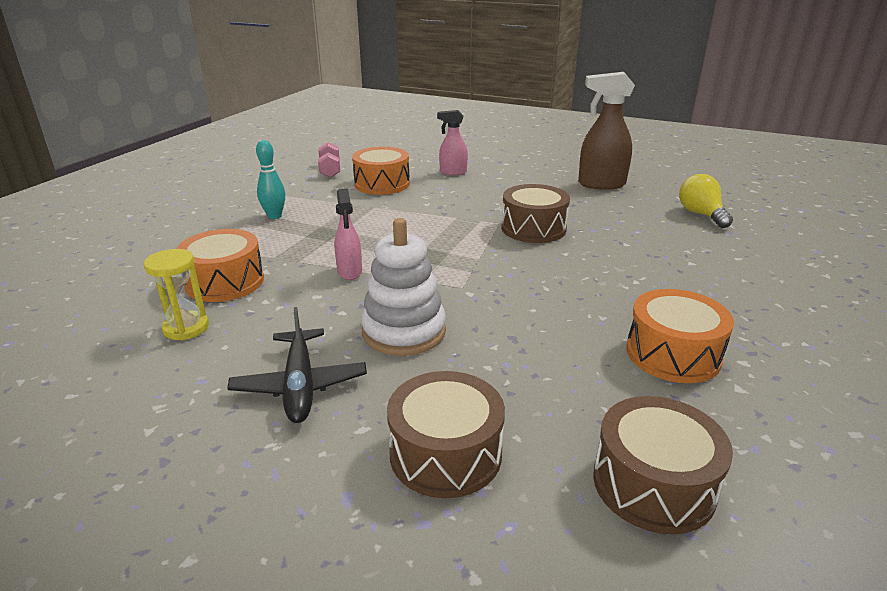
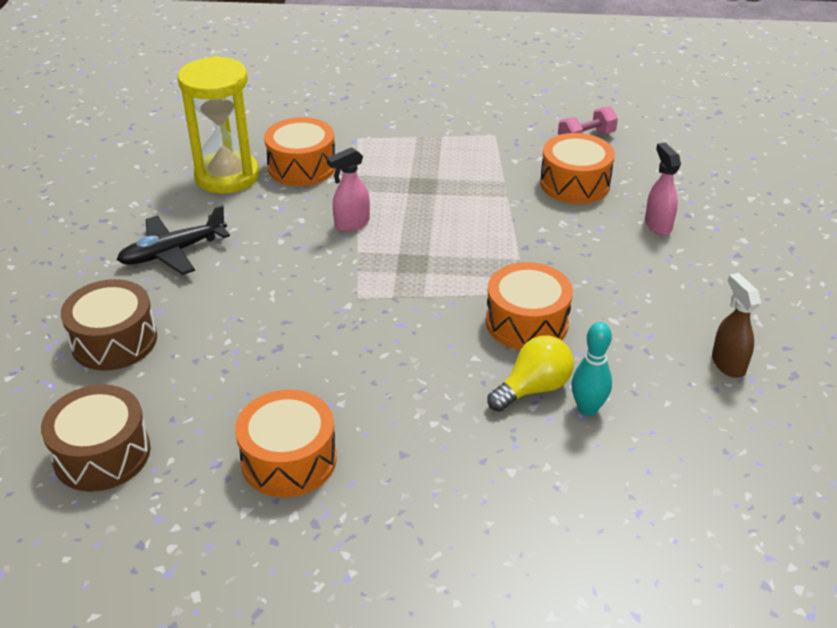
camera: 70 degrees right, 10 degrees up
(186, 328) = (227, 176): yellow hourglass -> yellow hourglass, size x1.82
(274, 216) = (441, 145): turquoise bowling pin -> turquoise bowling pin (587, 409)
(404, 331) = (263, 282): white stacking toy -> none
(533, 228) = (527, 322): brown drum -> orange drum
(601, 184) = (728, 364): brown spray bottle -> brown spray bottle, size x0.60
(701, 214) = (687, 479): yellow light bulb -> yellow light bulb (533, 388)

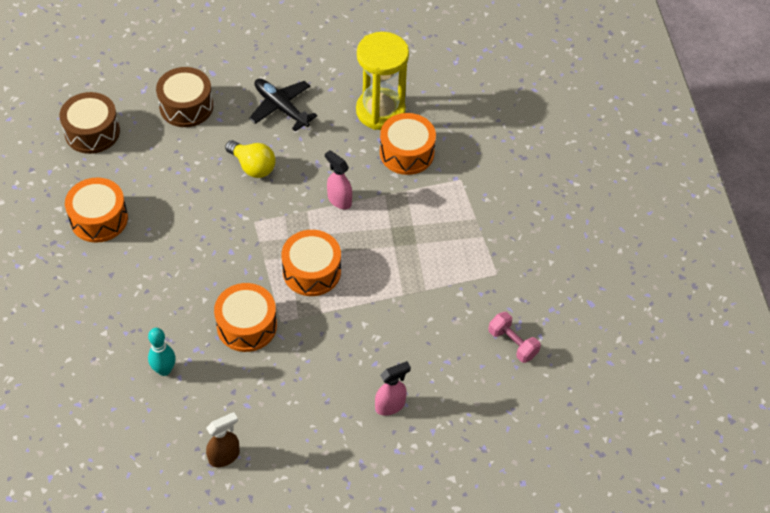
camera: 75 degrees right, 15 degrees up
(533, 388) = (179, 336): yellow light bulb -> yellow light bulb (253, 167)
(574, 183) = (435, 340): orange drum -> orange drum (311, 271)

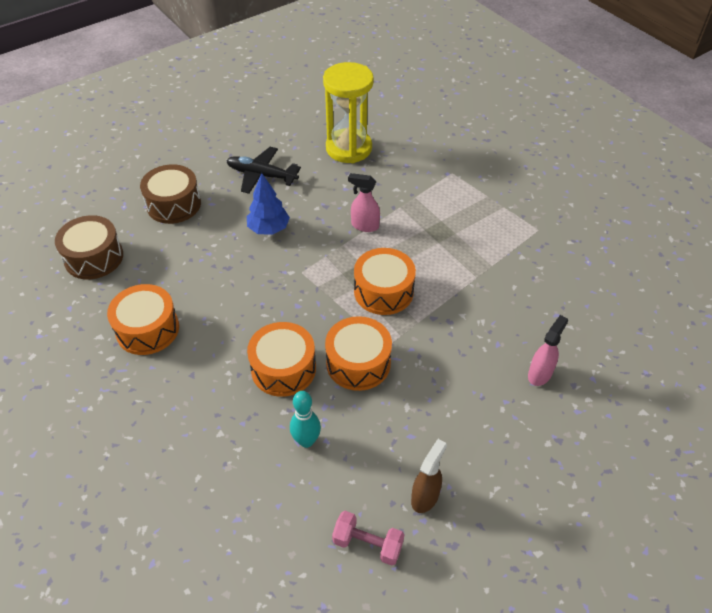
camera: 25 degrees left, 5 degrees down
(253, 167) = (269, 229): yellow light bulb -> blue tree
(406, 153) = (393, 170): orange drum -> orange drum (283, 368)
(512, 343) = (596, 277): pink dumbbell -> pink dumbbell (367, 544)

